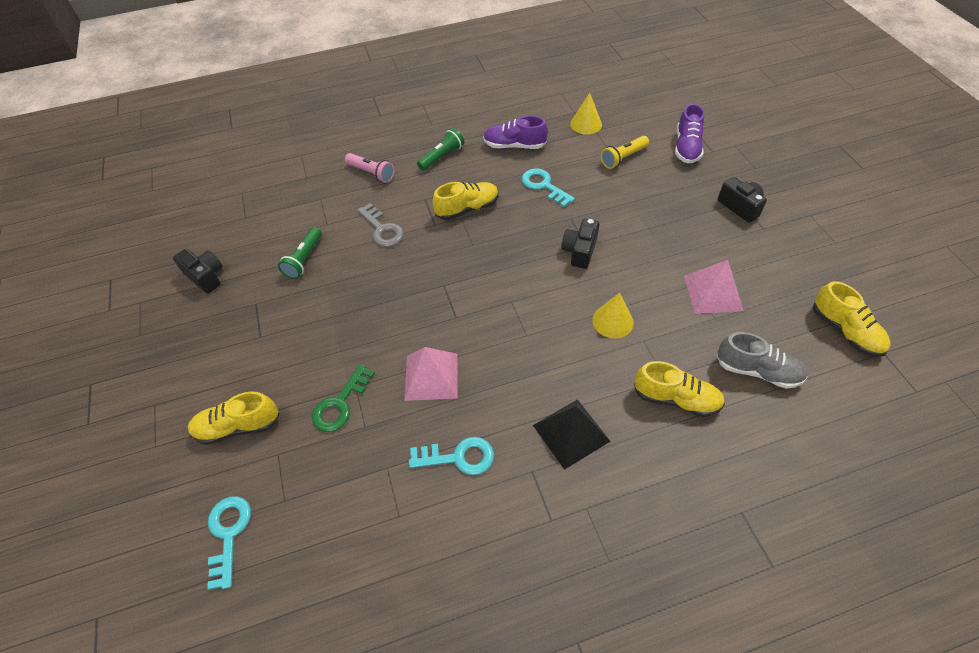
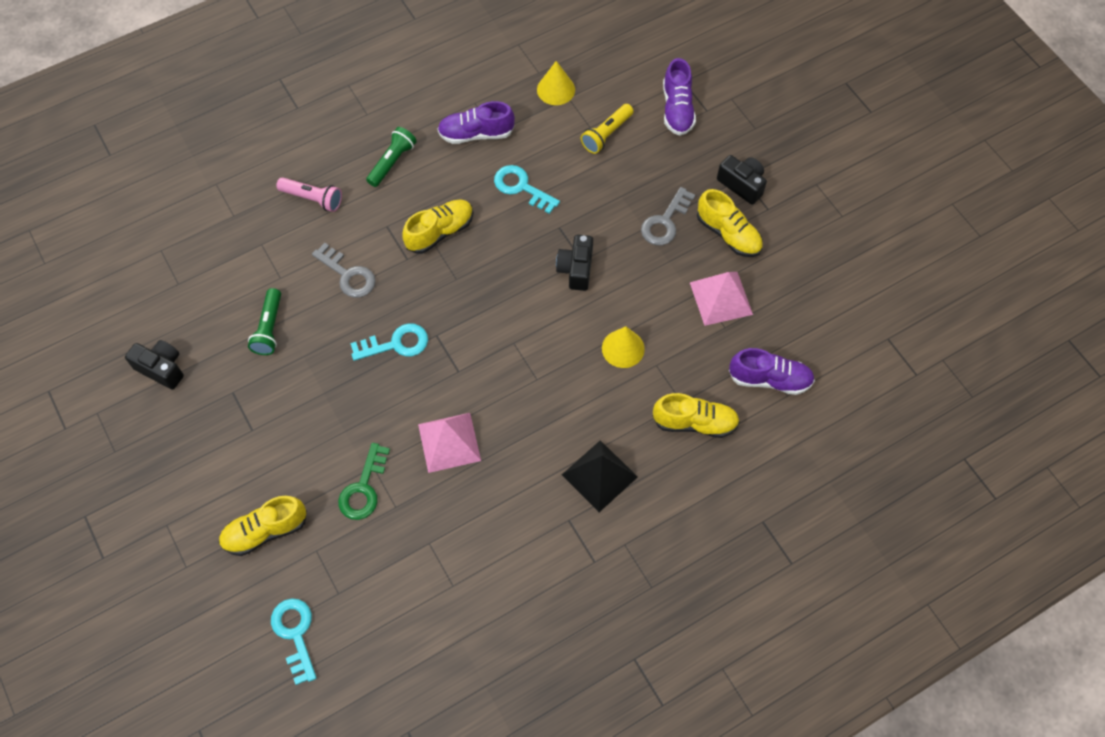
camera: 15 degrees left, 10 degrees up
(458, 457) = (496, 520): turquoise key -> turquoise key (396, 344)
(666, 226) = (665, 222): none -> grey key
(757, 371) = (769, 379): grey shoe -> purple shoe
(845, 331) = (851, 321): yellow shoe -> yellow shoe (728, 234)

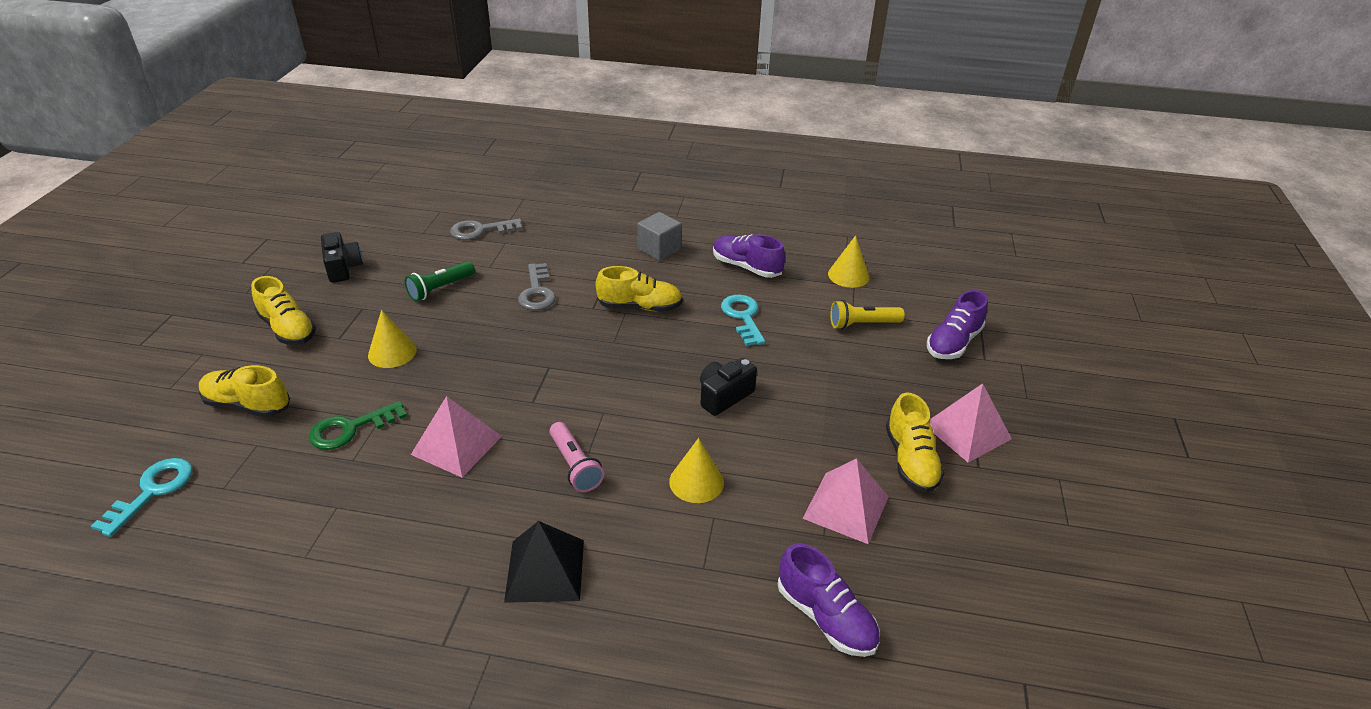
camera: 40 degrees right, 25 degrees down
(310, 410) = (392, 352): none -> yellow cone
(313, 199) = (574, 238): pink flashlight -> pink flashlight (575, 466)
(392, 162) = (659, 249): green flashlight -> grey cube
(396, 344) = (511, 353): turquoise key -> none
(665, 222) = (851, 413): grey key -> grey key (480, 230)
(695, 422) = (696, 596): yellow shoe -> yellow shoe (288, 329)
(742, 185) = (967, 431): black camera -> pink pyramid

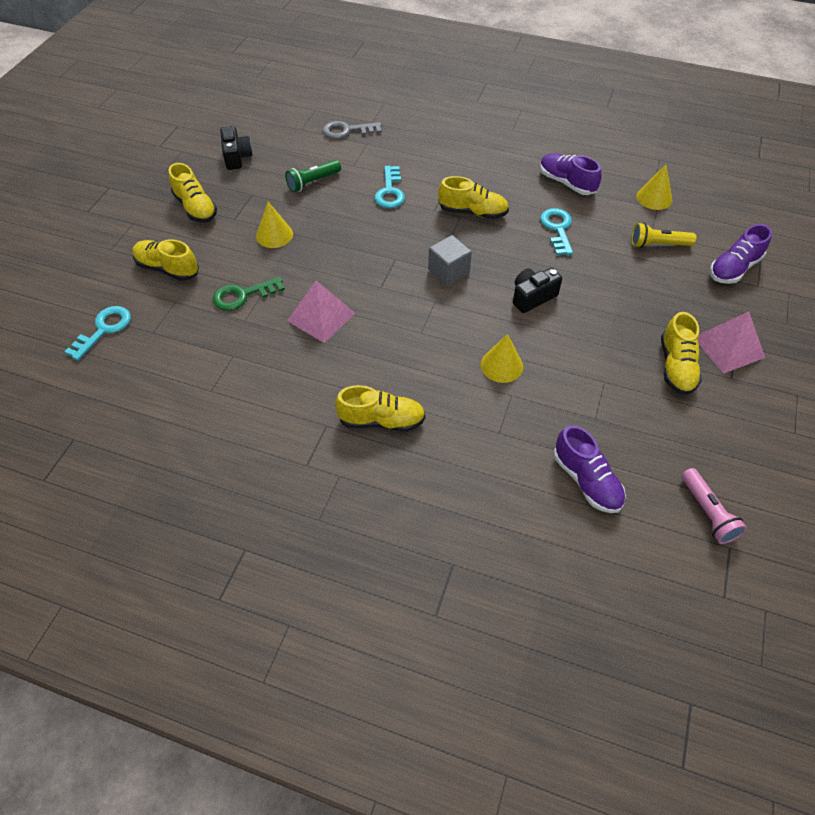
camera: 10 degrees right, 15 degrees up
(537, 292) = (390, 192): grey key -> turquoise key
(545, 570) = (381, 420): black pyramid -> yellow shoe
(575, 466) = (409, 343): pink flashlight -> pink flashlight (707, 513)
(659, 249) = (494, 160): grey cube -> grey cube (448, 271)
(846, 507) = (616, 399): pink pyramid -> none

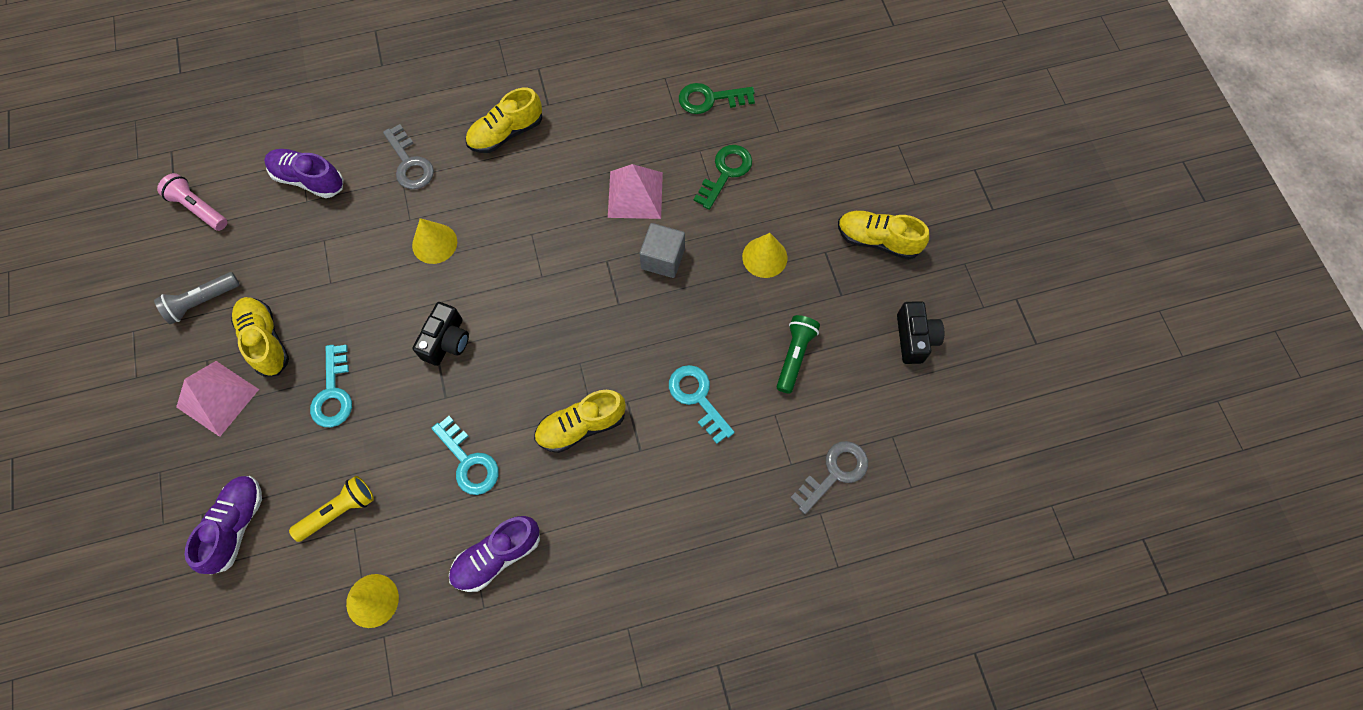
camera: 145 degrees right, 15 degrees up
(104, 329) = (806, 72): turquoise key -> turquoise key (333, 393)
(167, 269) = (823, 157): yellow shoe -> none
(196, 352) = (710, 99): none -> green key
(237, 157) = (914, 338): black camera -> black camera turned 135 degrees counterclockwise
(448, 271) = (552, 322): grey cube -> grey cube (663, 258)
(484, 442) = (410, 163): none -> grey key
(566, 183) = (497, 556): purple shoe -> purple shoe turned 135 degrees clockwise
(725, 424) = (201, 302): none -> grey flashlight

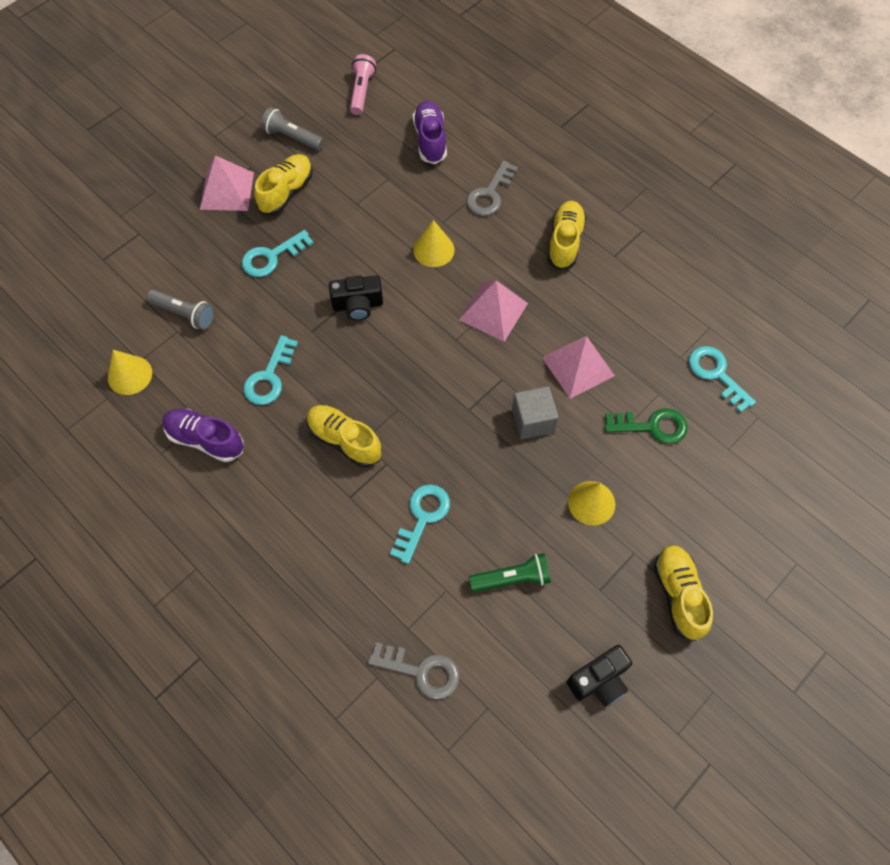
camera: 60 degrees right, 5 degrees down
(236, 525) = (141, 258): purple shoe -> none
(339, 511) = (184, 314): yellow flashlight -> grey flashlight
(506, 133) = (565, 242): yellow shoe -> yellow shoe turned 75 degrees clockwise
(535, 230) = (493, 311): none -> pink pyramid
(710, 99) = (716, 374): green key -> turquoise key

